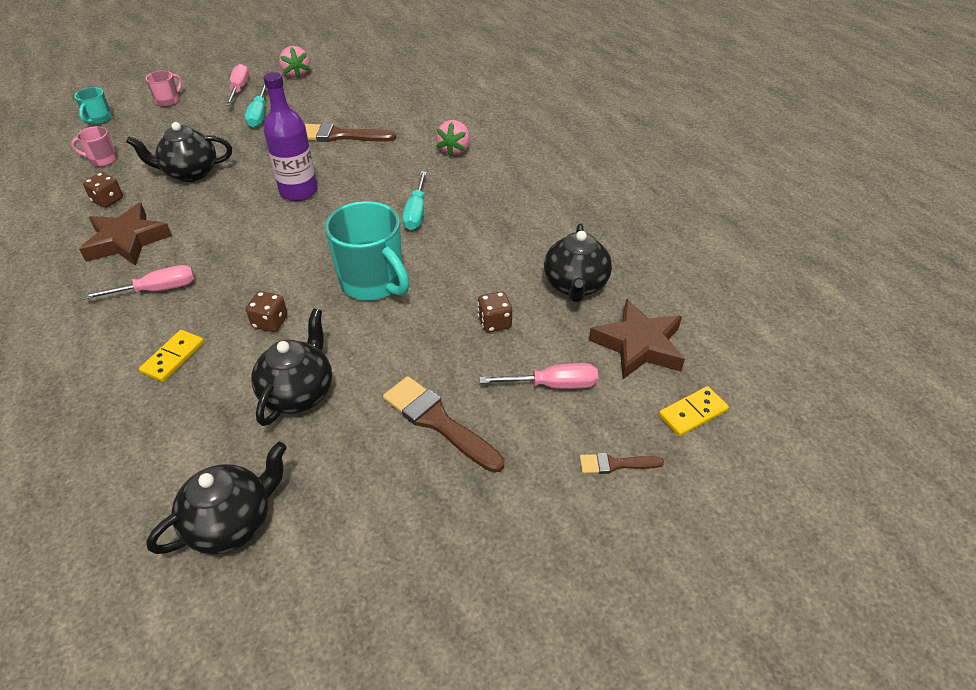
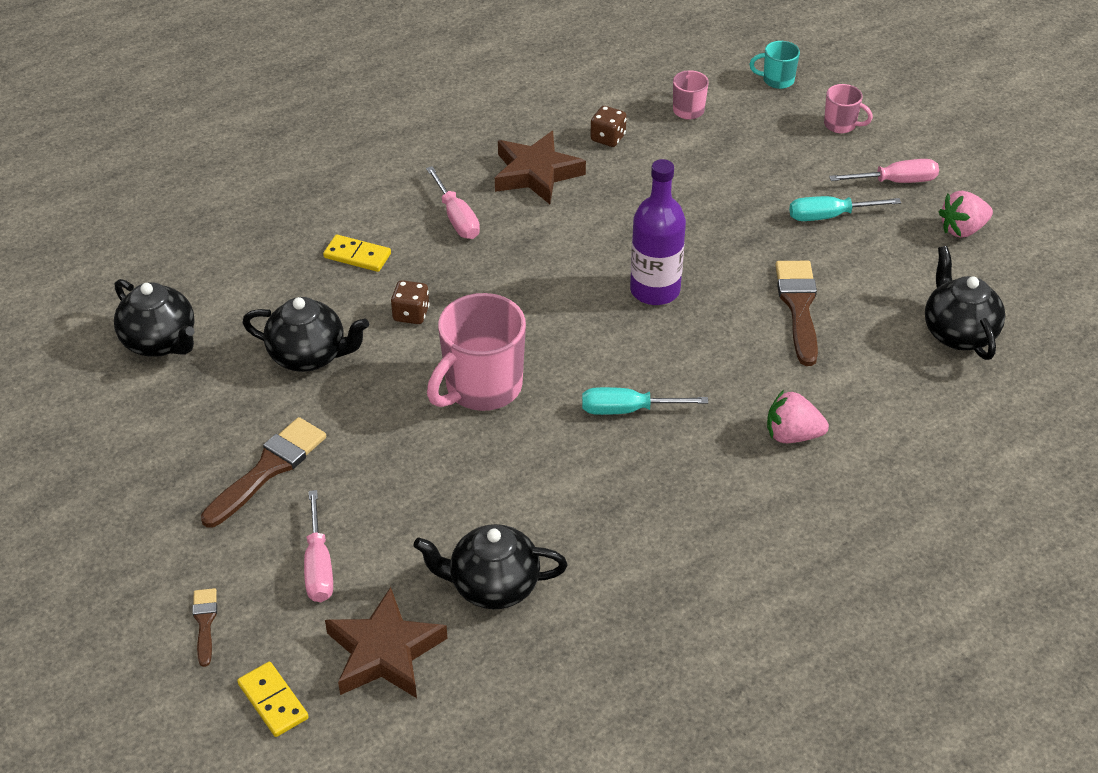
camera: 85 degrees right, 0 degrees up
(190, 173) = (675, 187): black teapot -> black teapot (958, 333)
(373, 283) = (481, 388): turquoise mug -> pink mug
(494, 322) = (419, 506): brown dice -> none

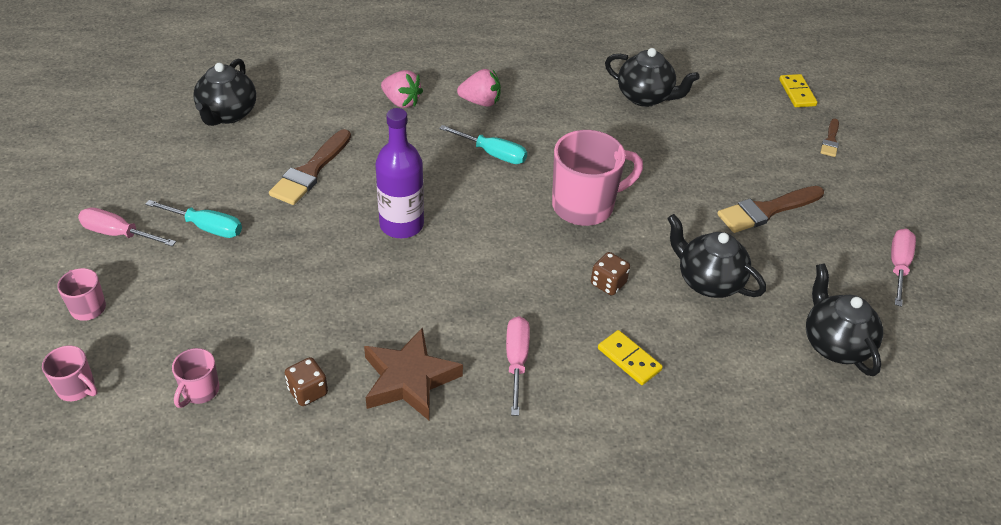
camera: 155 degrees left, 0 degrees up
(318, 565) = (749, 144): pink screwdriver -> pink screwdriver (898, 266)
(384, 652) = (724, 91): brown star -> none
(777, 80) = (77, 388): turquoise mug -> pink mug
(962, 229) = (126, 176): pink strawberry -> pink strawberry (480, 102)

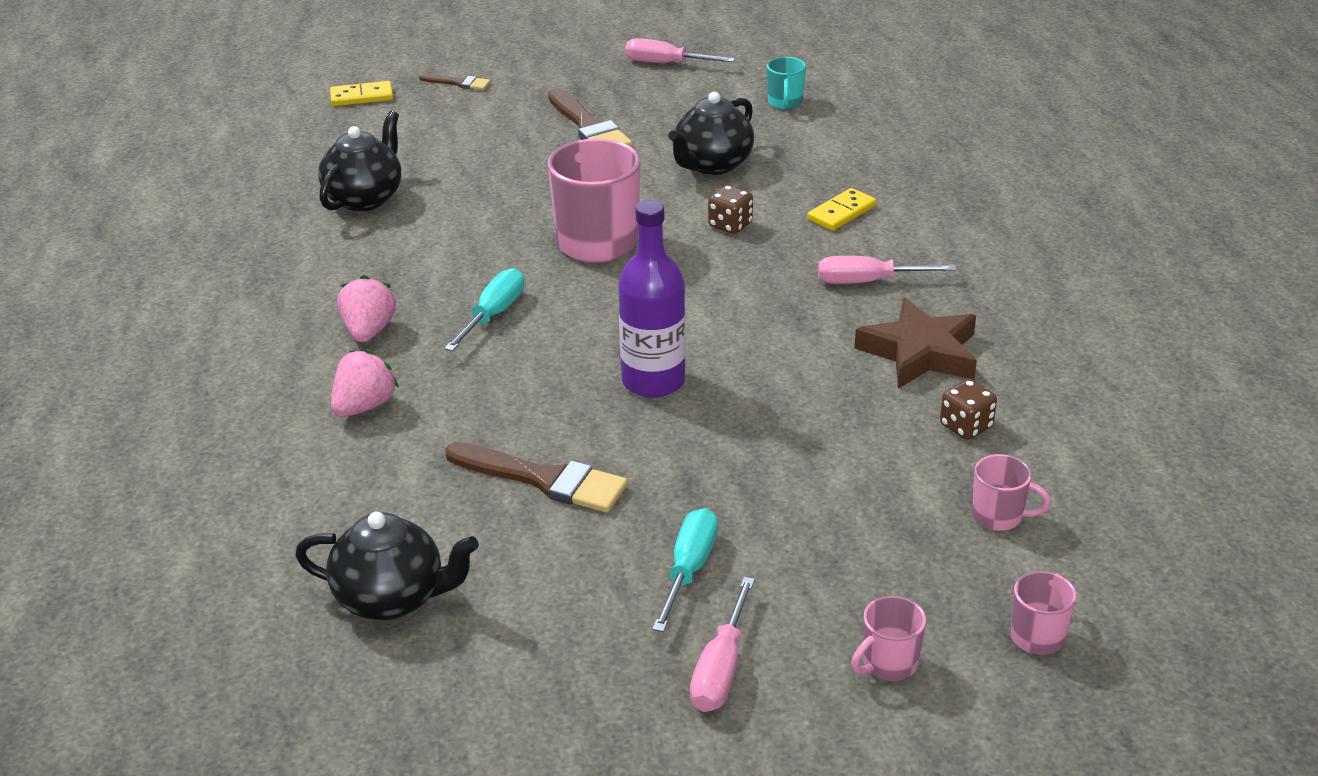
camera: 90 degrees left, 10 degrees down
(834, 344) = (785, 103): black teapot -> turquoise mug

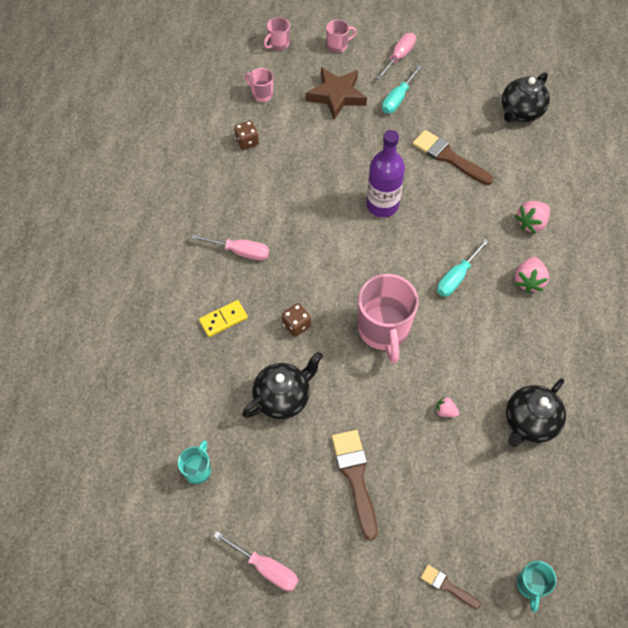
camera: 165 degrees left, 25 degrees up
(362, 97) = (531, 585): yellow domino -> turquoise mug
(392, 599) = (520, 112): black teapot -> black teapot turned 75 degrees counterclockwise
(484, 189) = (445, 411): none -> pink strawberry
(920, 353) = (242, 192): brown star -> brown star (336, 96)

